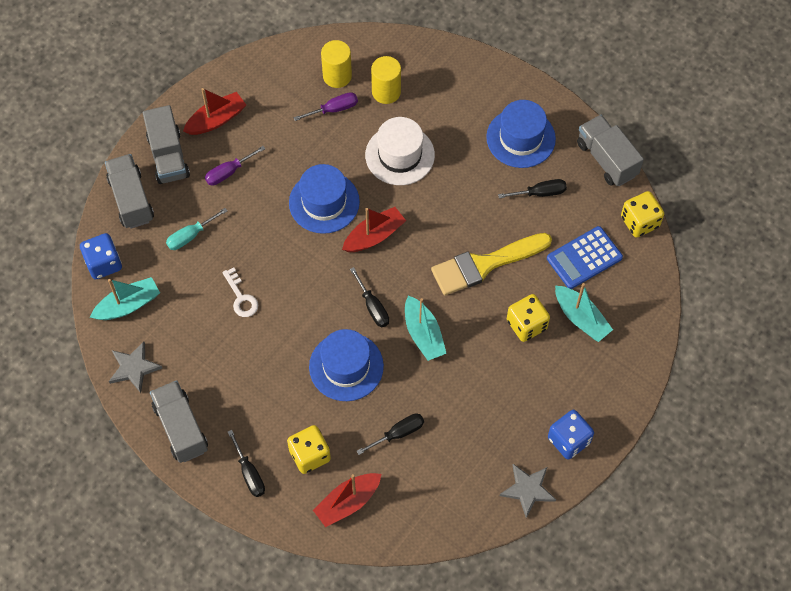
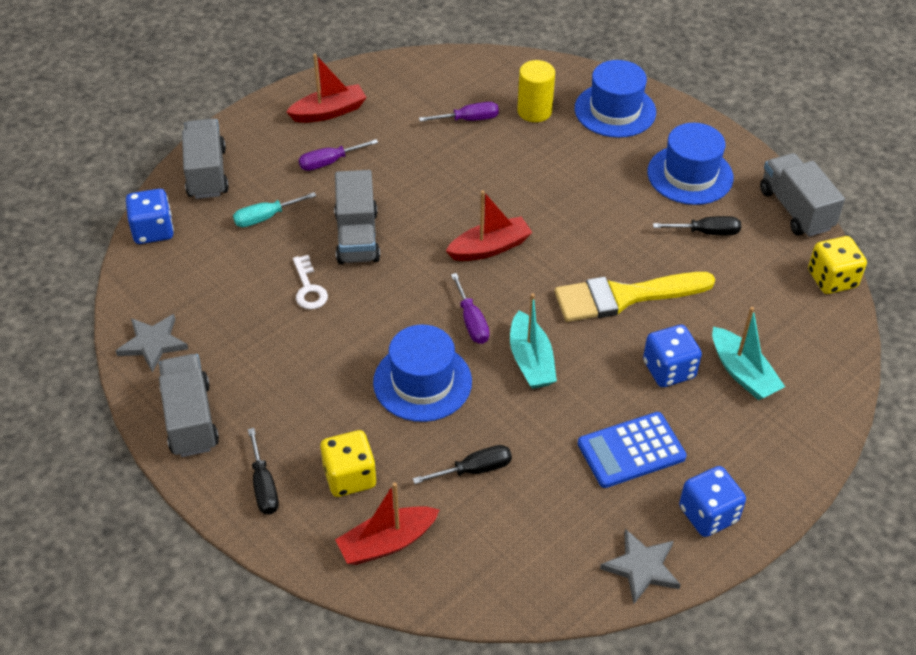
camera: 10 degrees right, 15 degrees down
(128, 305) = (168, 276): turquoise boat -> none
(168, 156) = (263, 138): grey truck -> grey truck (357, 237)
(324, 202) = (436, 206): blue hat -> blue hat (615, 110)
(337, 76) = (480, 90): yellow cylinder -> none
(372, 307) = (471, 322): black screwdriver -> purple screwdriver
(400, 155) = (538, 172): white hat -> none
(526, 324) = (669, 370): yellow dice -> blue dice
(584, 258) = (755, 307): blue calculator -> blue calculator (631, 450)

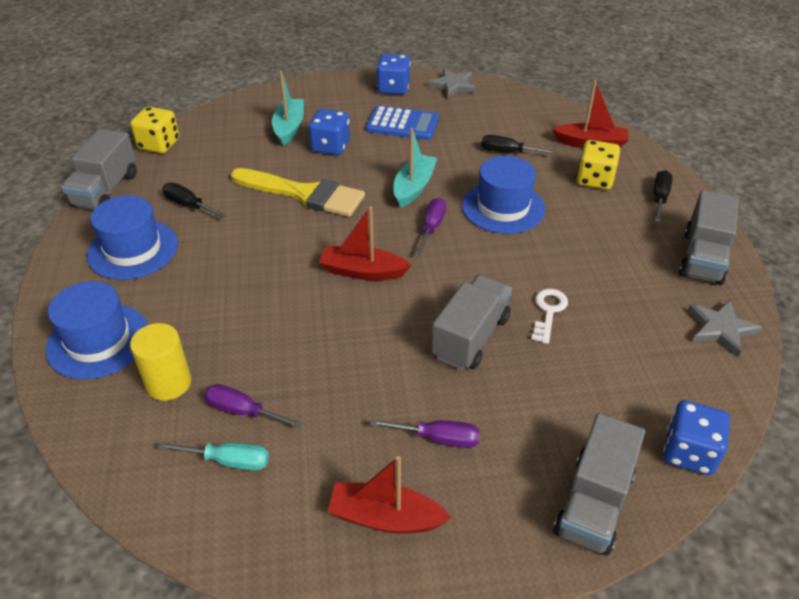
camera: 145 degrees left, 5 degrees down
(265, 217) = (551, 404): turquoise screwdriver -> turquoise screwdriver (229, 461)

